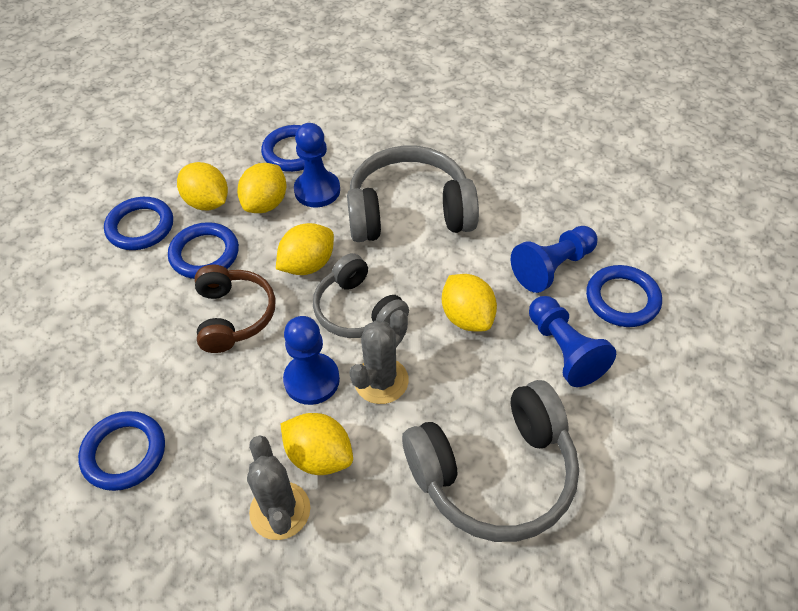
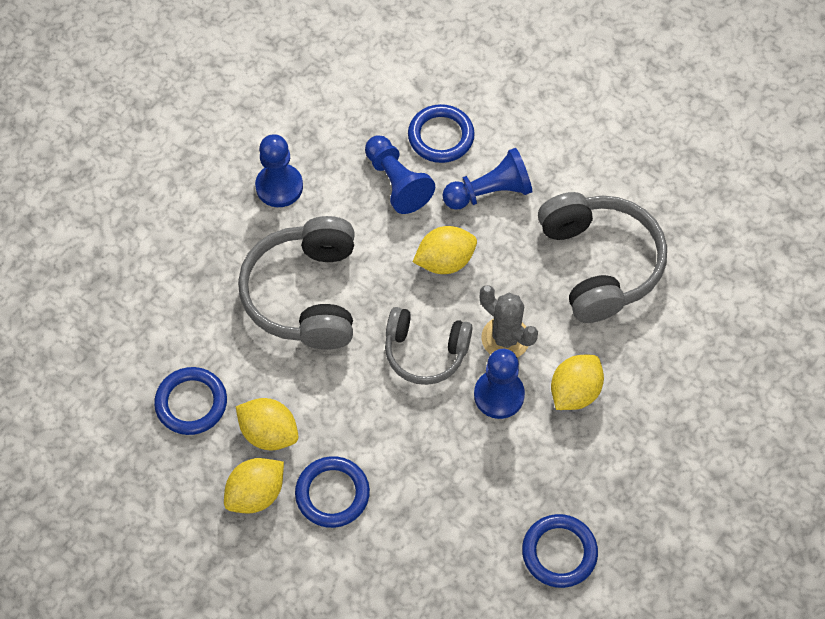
camera: 85 degrees left, 10 degrees up
(140, 227) = (281, 563): blue ring -> none
(234, 316) = (418, 463): brown headphones -> none
(280, 510) = (621, 424): grey cactus -> none
(307, 265) = (362, 394): yellow lemon -> none
(317, 190) = (258, 380): blue pawn -> blue pawn (279, 186)
(358, 310) = (425, 351): grey headphones -> grey headphones turned 45 degrees clockwise

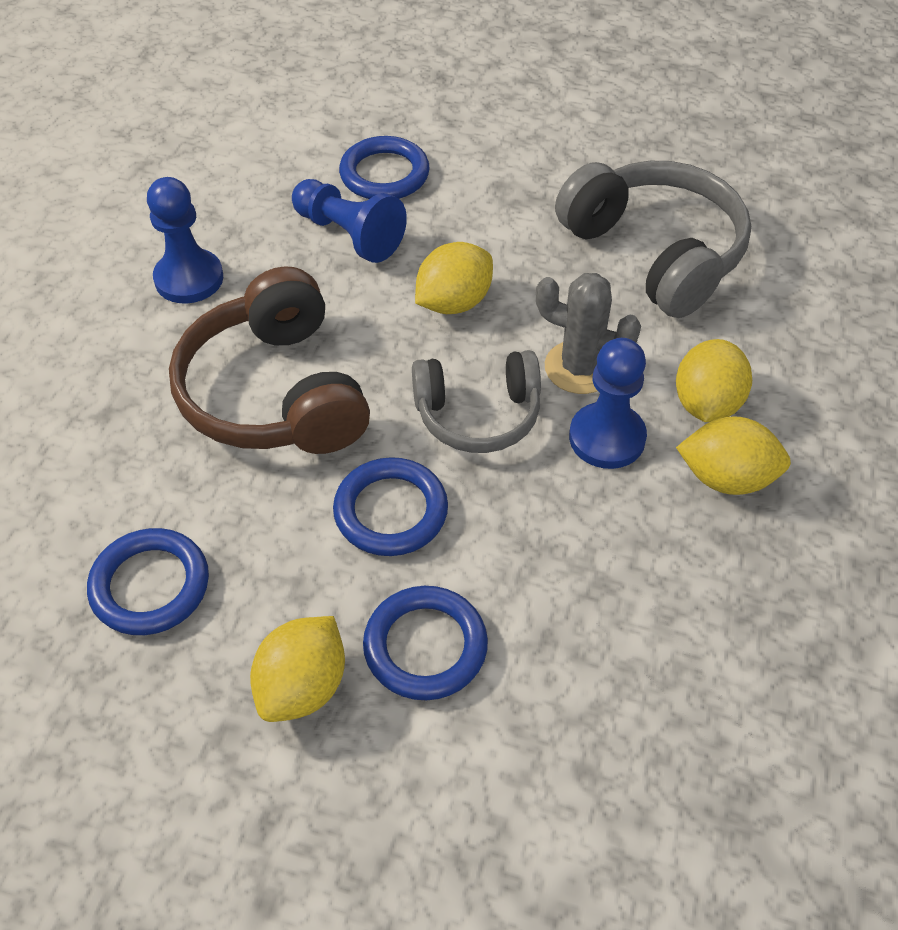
camera: 20 degrees left, 10 degrees down
(269, 433) = (290, 590): yellow lemon -> yellow lemon (726, 478)
(305, 294) = (275, 393): grey headphones -> brown headphones
(489, 192) = (475, 215): blue pawn -> none
(559, 552) = (804, 618): blue ring -> blue ring (391, 511)

